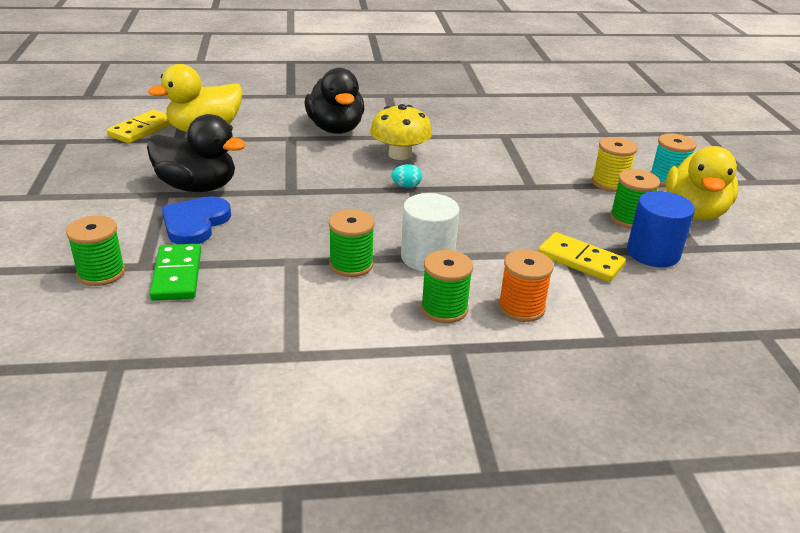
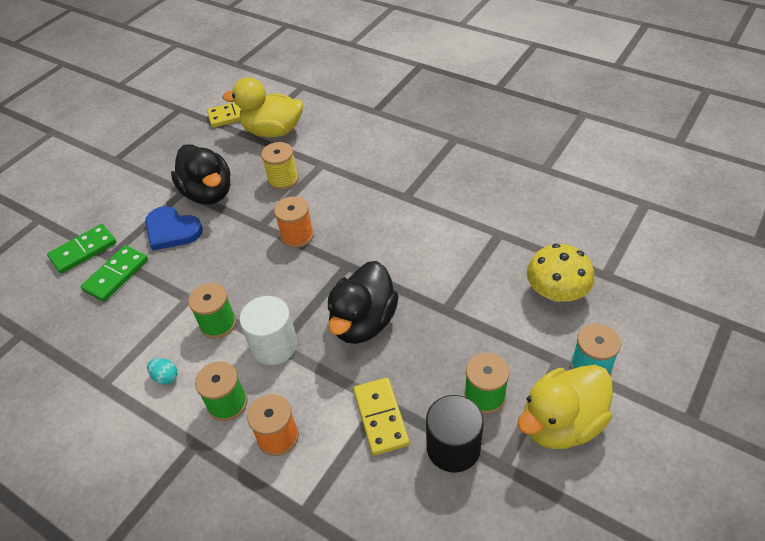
camera: 45 degrees right, 15 degrees up
(101, 273) = (83, 251): green spool -> green domino
(195, 223) = (172, 230): blue heart -> blue heart turned 120 degrees counterclockwise
(335, 129) = (365, 167): black duck -> black duck (363, 322)
(338, 186) = (297, 235): none -> orange spool
(400, 154) = (381, 219): yellow mushroom -> yellow mushroom (556, 292)
(406, 186) = (344, 259): turquoise egg -> turquoise egg (165, 377)
(609, 183) = (523, 342): yellow spool -> yellow spool (283, 180)
(653, 253) = (453, 447): blue cylinder -> black cylinder

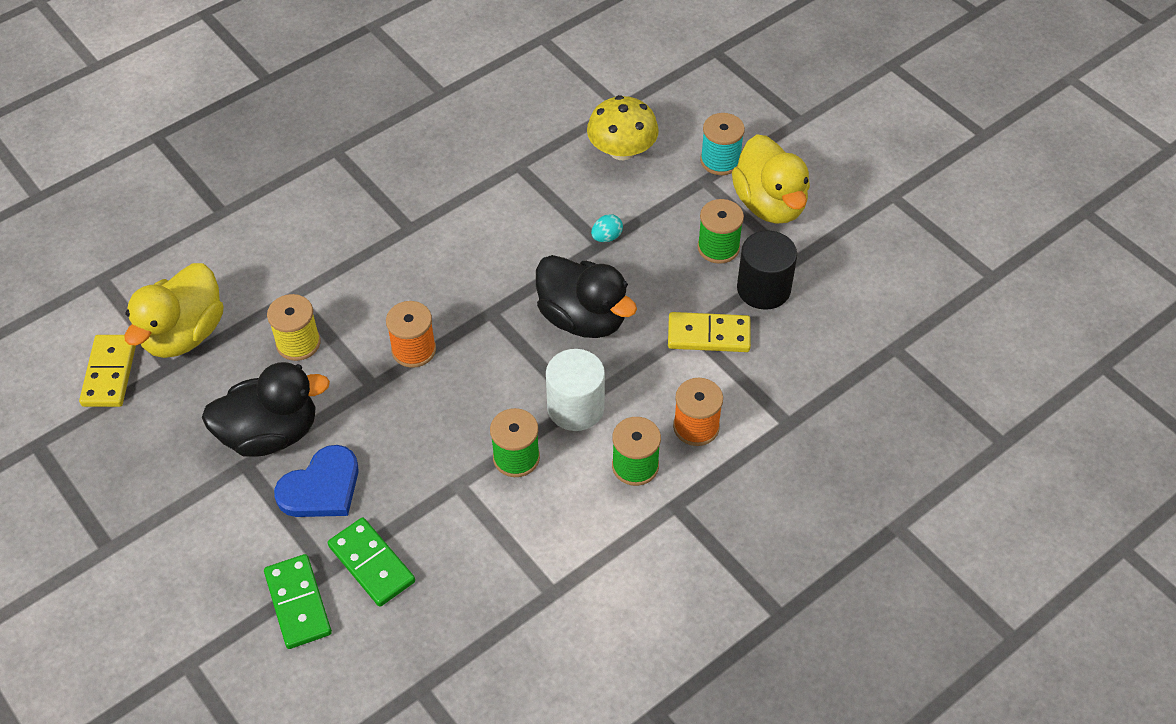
camera: 75 degrees left, 5 degrees up
(165, 377) = (571, 523): turquoise egg -> turquoise egg (606, 237)

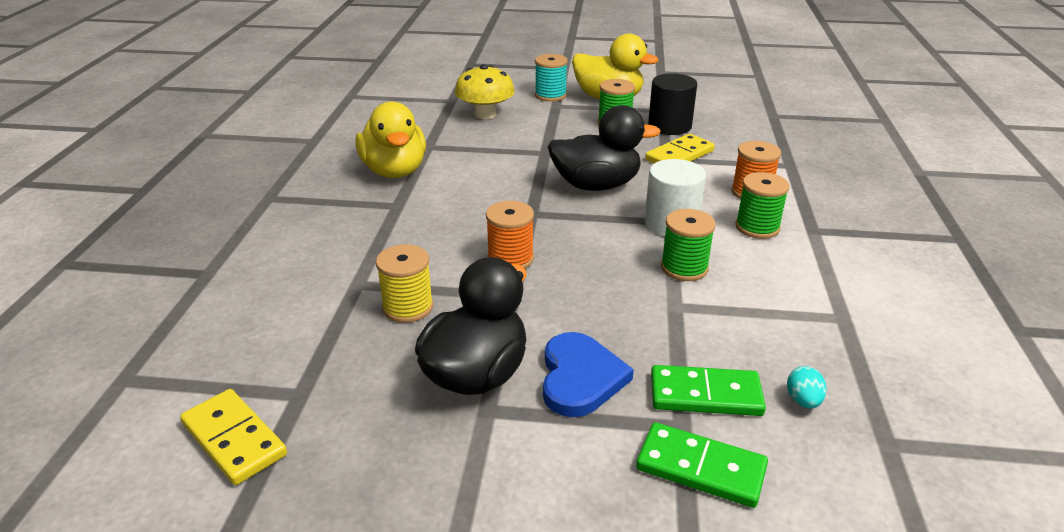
camera: 45 degrees left, 20 degrees down
(184, 334) = (282, 364): yellow duck -> yellow duck (394, 171)
(606, 237) = (543, 148): turquoise egg -> turquoise egg (803, 401)

